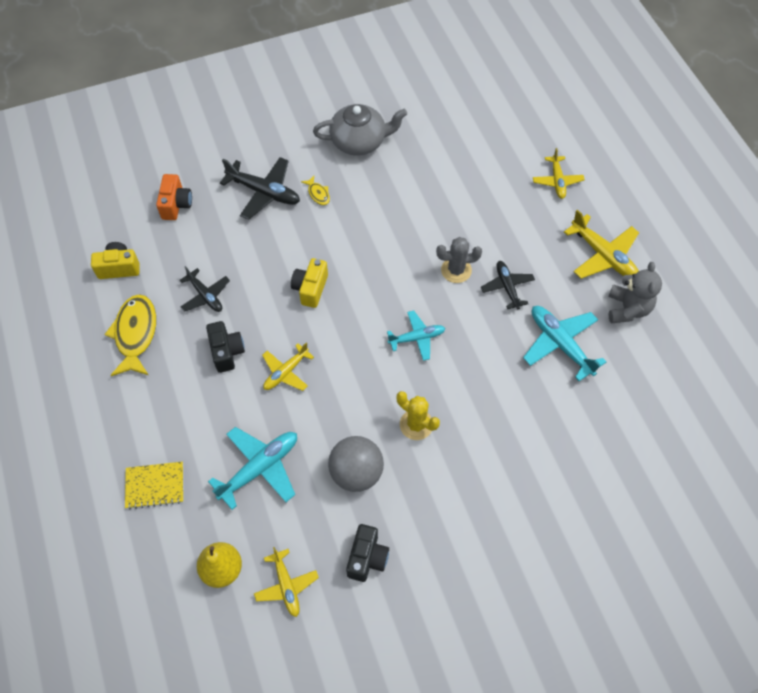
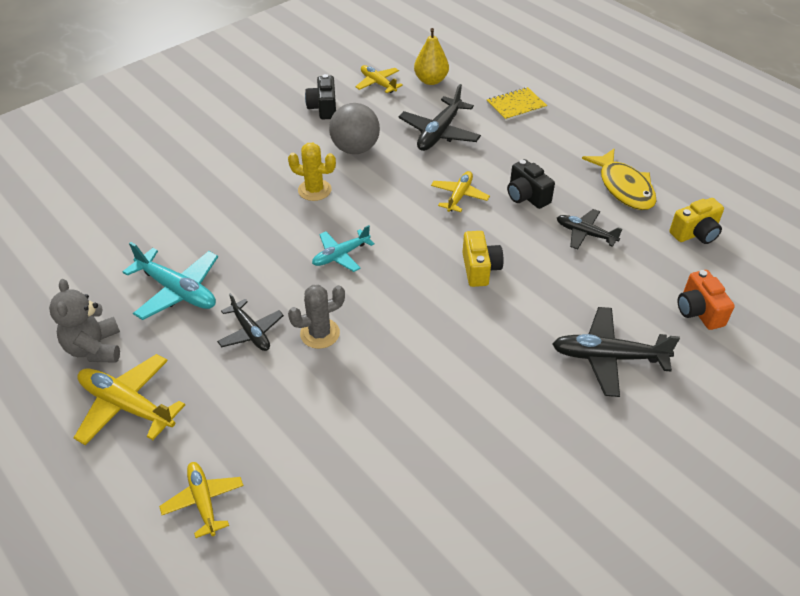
camera: 160 degrees right, 15 degrees down
(260, 468) = (439, 133): turquoise plane -> black plane
(318, 194) = (539, 376): yellow fish -> none
(359, 141) = (529, 473): grey teapot -> none

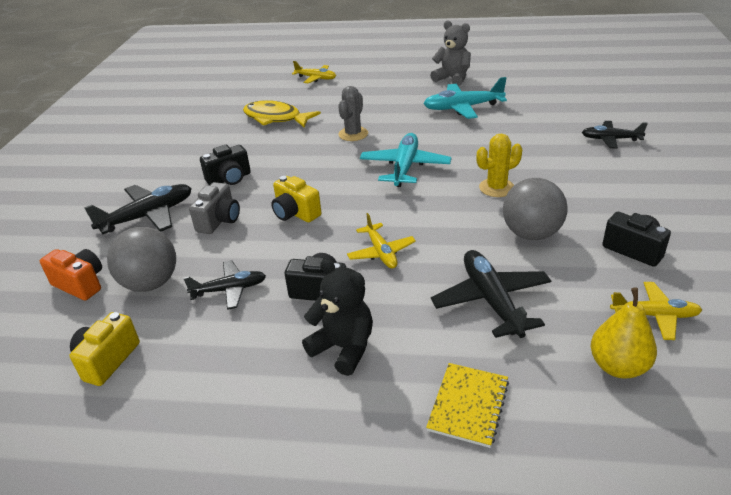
camera: 140 degrees right, 10 degrees down
(127, 405) = (399, 77): yellow plane -> none
(251, 332) = (391, 117): black plane -> black plane (610, 139)
(341, 255) = (405, 167): turquoise plane -> turquoise plane, size x1.56
(498, 356) = (229, 179): none -> black camera
(547, 158) = (343, 348): none -> black teddy bear
(547, 305) = (219, 221): none -> grey camera
(624, 187) = (223, 368): yellow fish -> yellow fish (275, 118)
(640, 275) = (151, 283): none -> grey ball

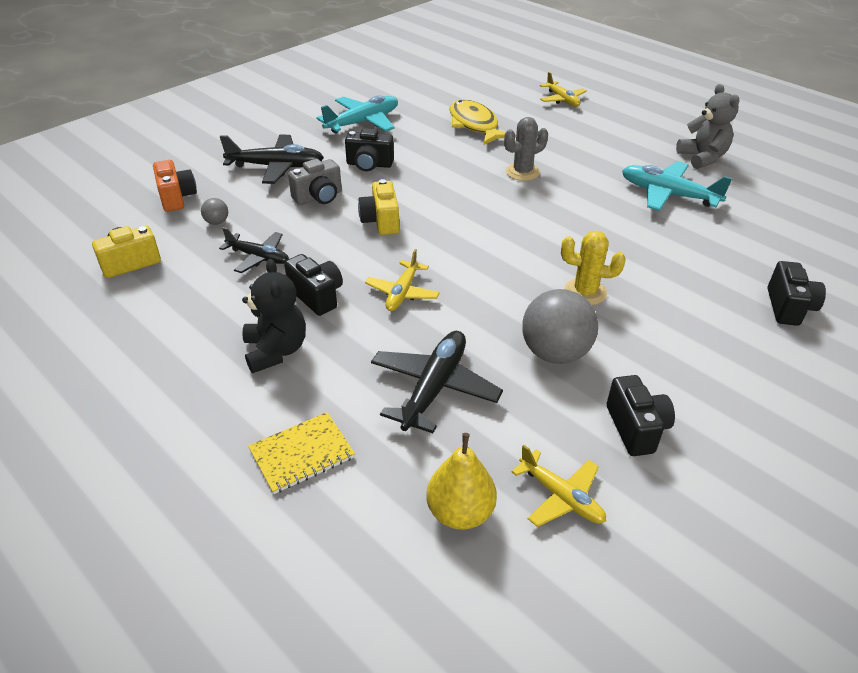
camera: 35 degrees right, 5 degrees up
(151, 283) = (217, 222): grey ball -> grey ball, size x0.44
(405, 167) = (526, 227): turquoise plane -> turquoise plane (363, 122)
(610, 139) = (788, 307): black plane -> black camera

